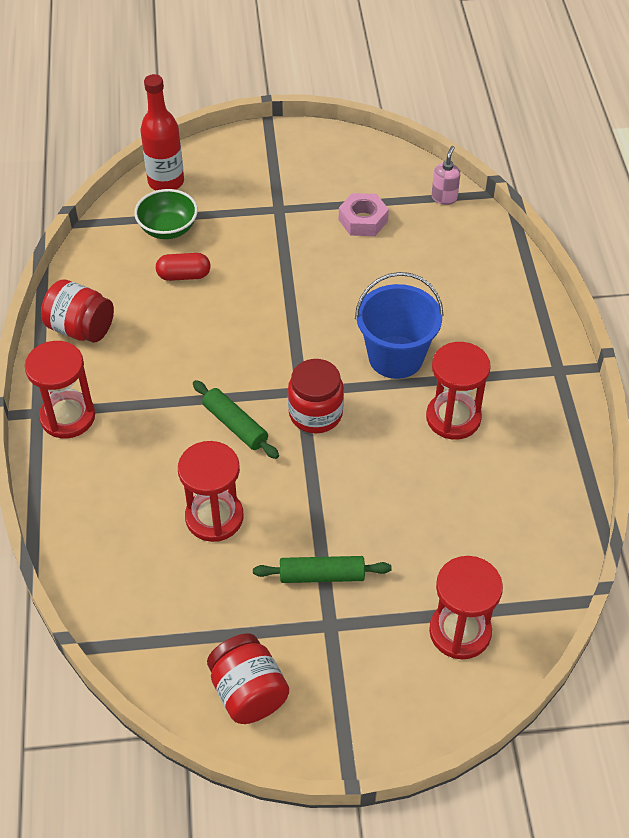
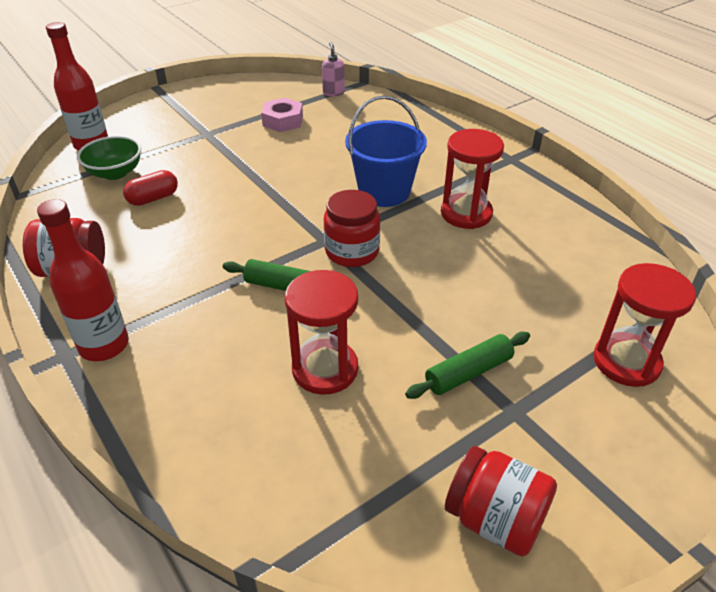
camera: 30 degrees left, 10 degrees down
(68, 417) = (104, 345): red hourglass -> red bottle

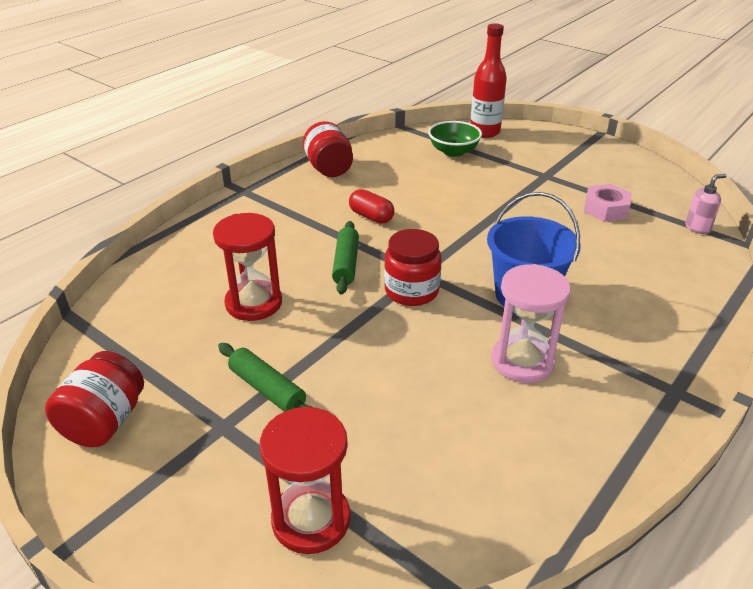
camera: 75 degrees right, 5 degrees down
(104, 345) = (255, 202): red bottle -> none
(153, 198) = (430, 176): red capsule -> red capsule (371, 217)
(466, 213) = (522, 361): red hourglass -> pink hourglass

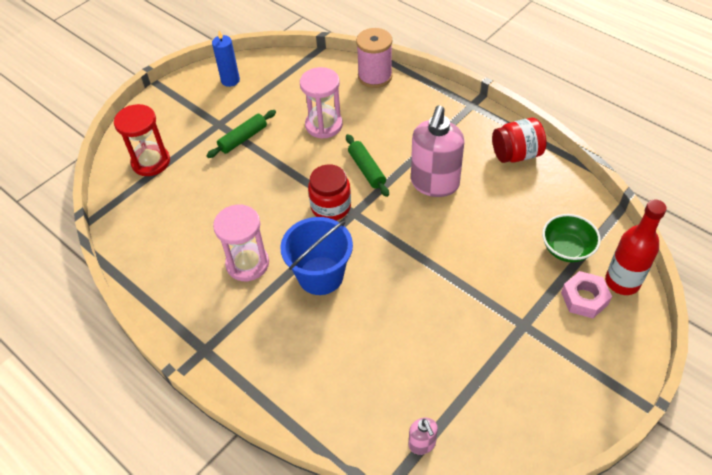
camera: 95 degrees right, 15 degrees up
(105, 422) = (230, 80): red jar -> blue candle
(163, 260) = (375, 76): none -> pink spool
(254, 303) = (324, 125): red hourglass -> pink hourglass
(346, 264) = (367, 169): green rolling pin -> green rolling pin turned 60 degrees clockwise
(371, 217) = (434, 184): red capsule -> pink soap dispenser
(605, 209) = (456, 366): pink nut -> pink nut (584, 298)

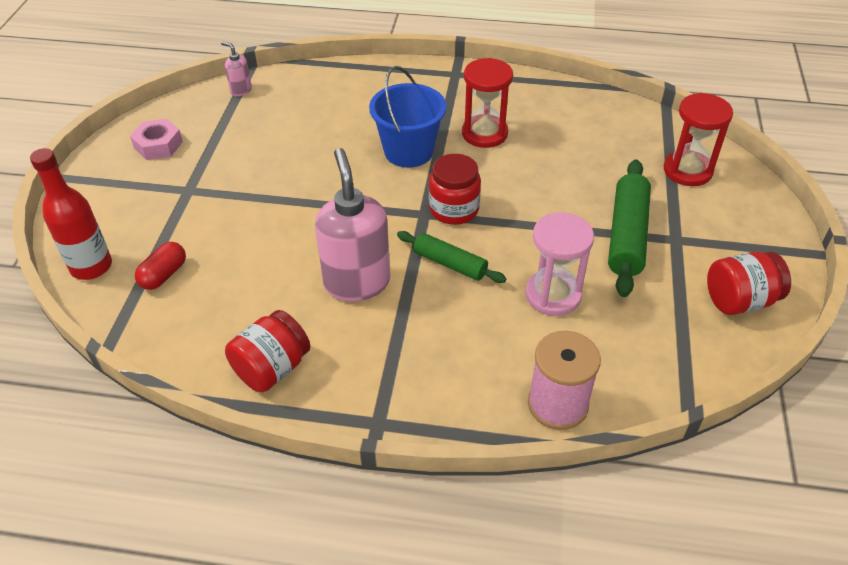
camera: 145 degrees right, 5 degrees down
(230, 80) = (739, 300): blue candle -> red jar
(243, 139) = (627, 235): green rolling pin -> green rolling pin, size x1.60
(247, 264) = (484, 133): pink hourglass -> red hourglass
(567, 249) = (164, 275): green bowl -> red capsule
(584, 298) = (131, 235): pink nut -> pink nut (158, 145)

